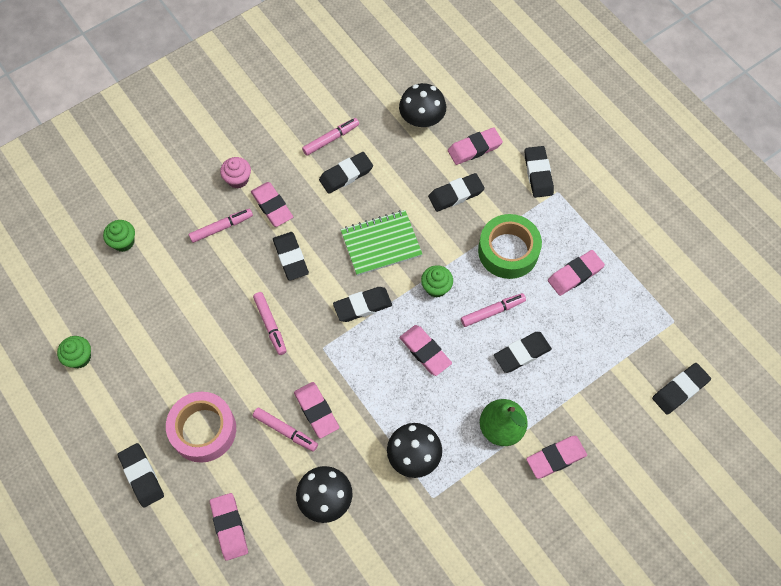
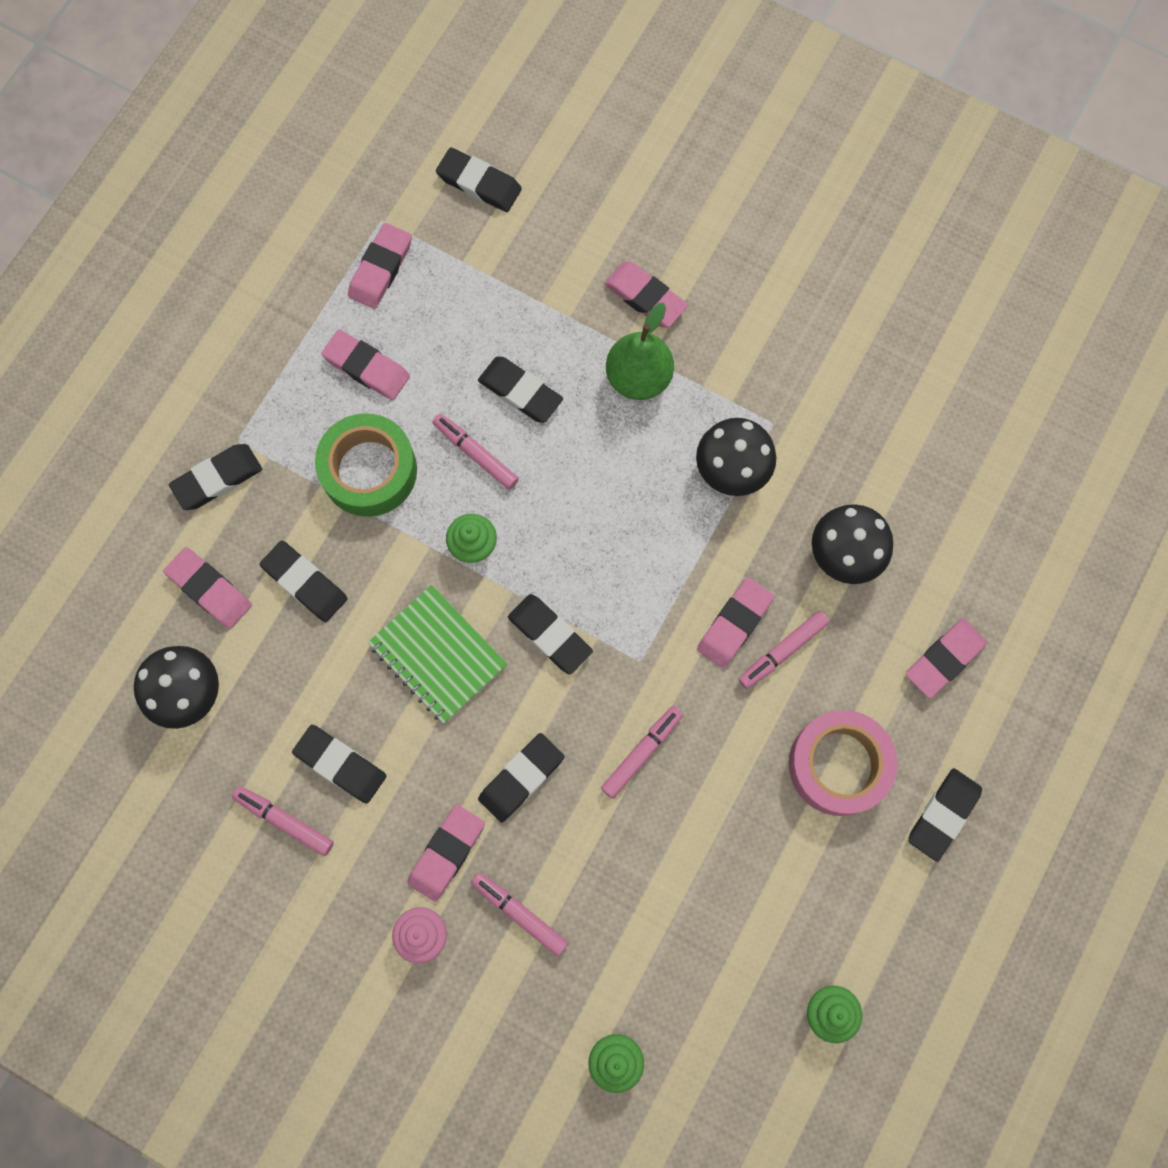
camera: 115 degrees left, 10 degrees up
(285, 431) = (782, 651): pink marker -> pink marker turned 135 degrees counterclockwise
(425, 351) = (578, 518): pink eraser -> pink eraser (380, 269)

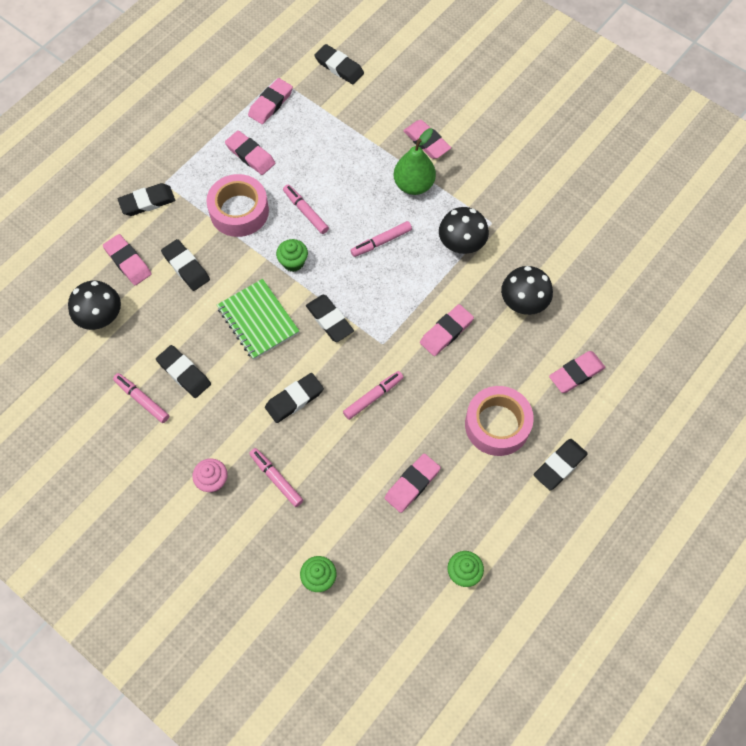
camera: 10 degrees right, 10 degrees down
(369, 470) = (239, 211): green tape -> pink tape
(446, 853) = (238, 435): pink eraser -> pink eraser (412, 484)
(520, 392) = (340, 182): black eraser -> none
(782, 651) = (473, 353): pink marker -> pink marker (381, 242)

